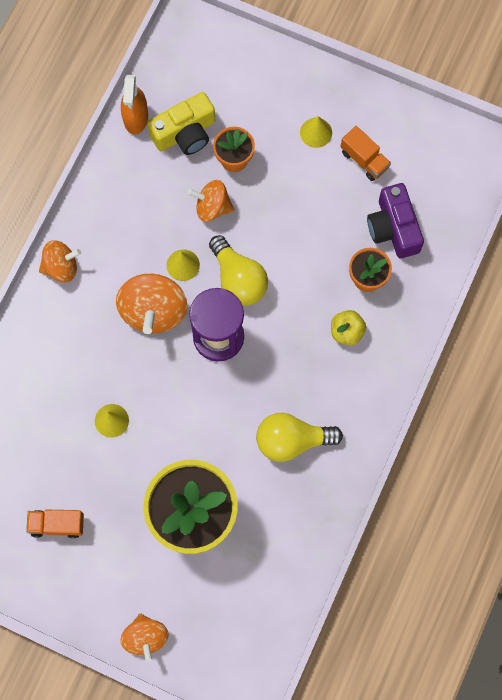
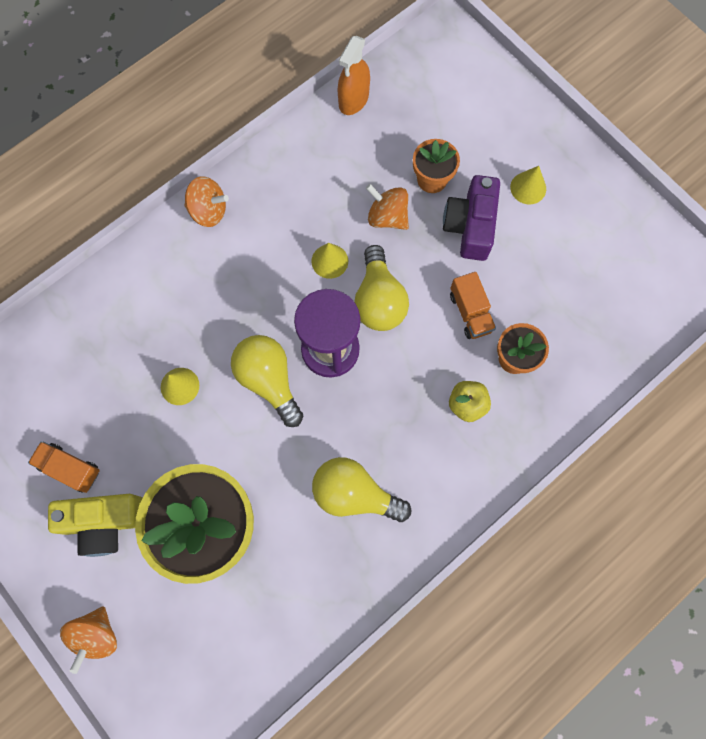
camera: 25 degrees right, 0 degrees up
(154, 311) = (278, 294): orange spinning top -> none
(181, 383) = (269, 380): none -> yellow light bulb
(185, 133) = (395, 134): yellow camera -> yellow camera (104, 522)
(364, 160) = (566, 236): orange truck -> orange truck (470, 312)
(393, 228) = (566, 318): purple camera -> purple camera (470, 226)

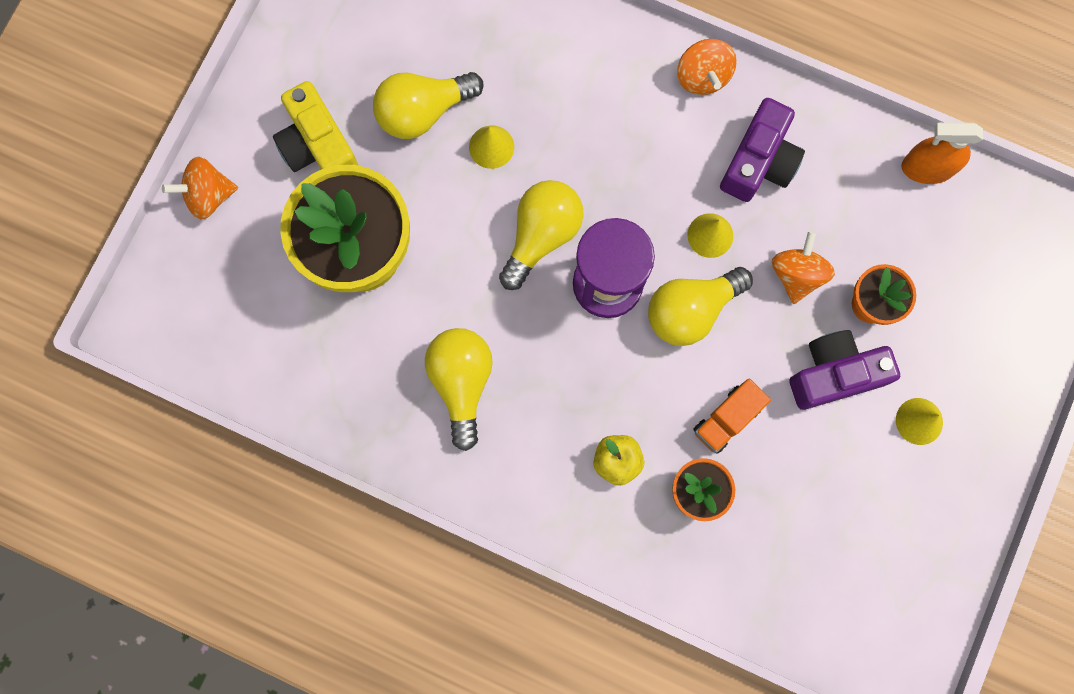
camera: 65 degrees right, 5 degrees up
(70, 469) = (355, 83): orange truck -> none
(123, 425) = (423, 111): none -> yellow light bulb
(292, 203) = (759, 162): none -> purple camera

